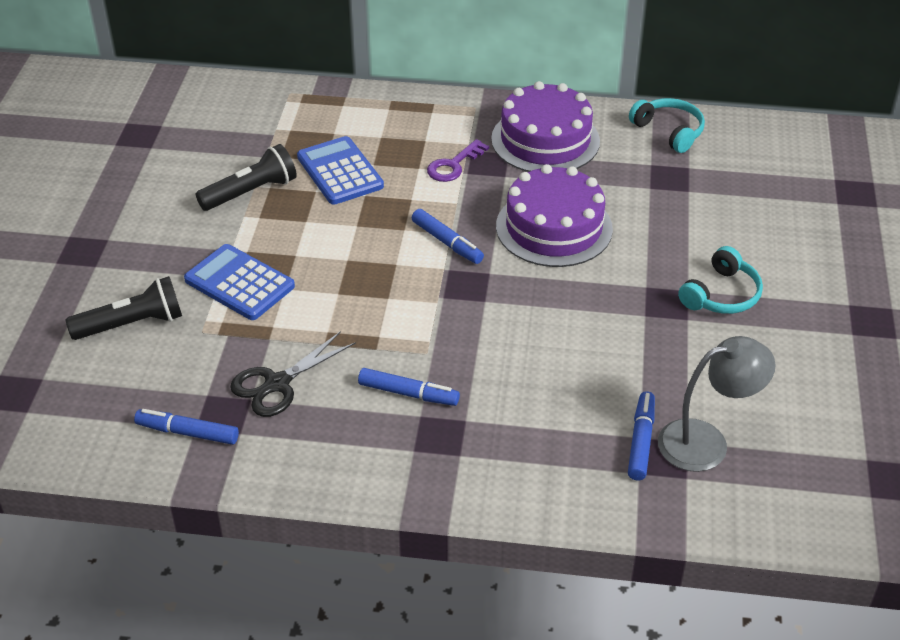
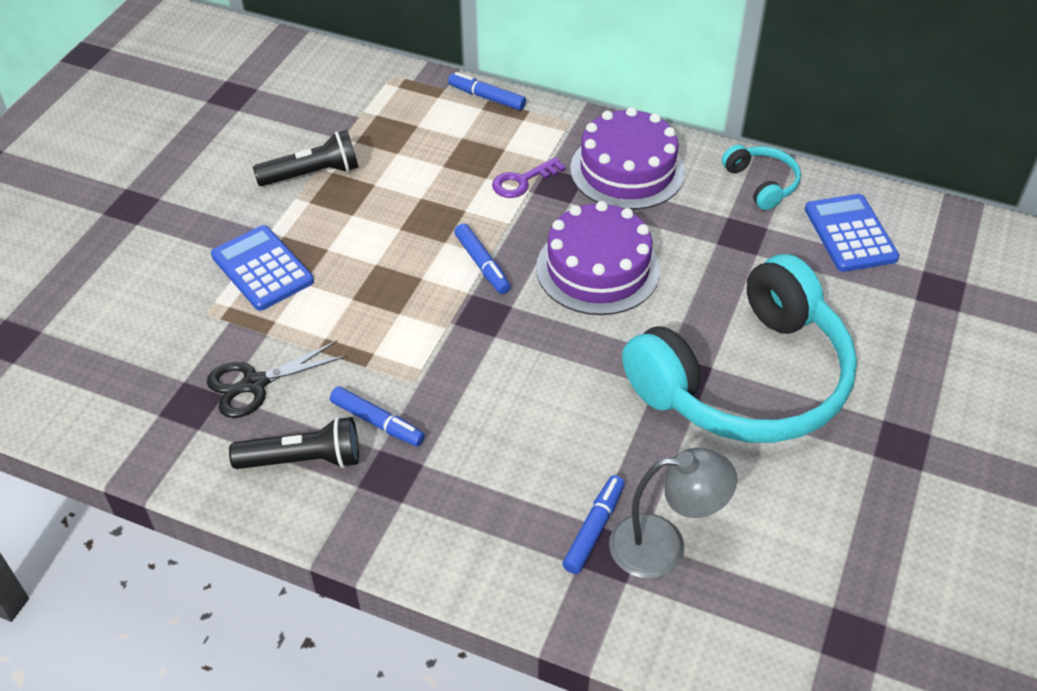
camera: 15 degrees right, 5 degrees up
(132, 324) = (145, 292): black flashlight -> black flashlight (303, 460)
(187, 432) = (149, 417): blue marker -> blue marker (486, 97)
(340, 172) = (407, 168): blue calculator -> blue calculator (850, 234)
(721, 295) = (746, 380): turquoise headphones -> turquoise headphones, size x2.41

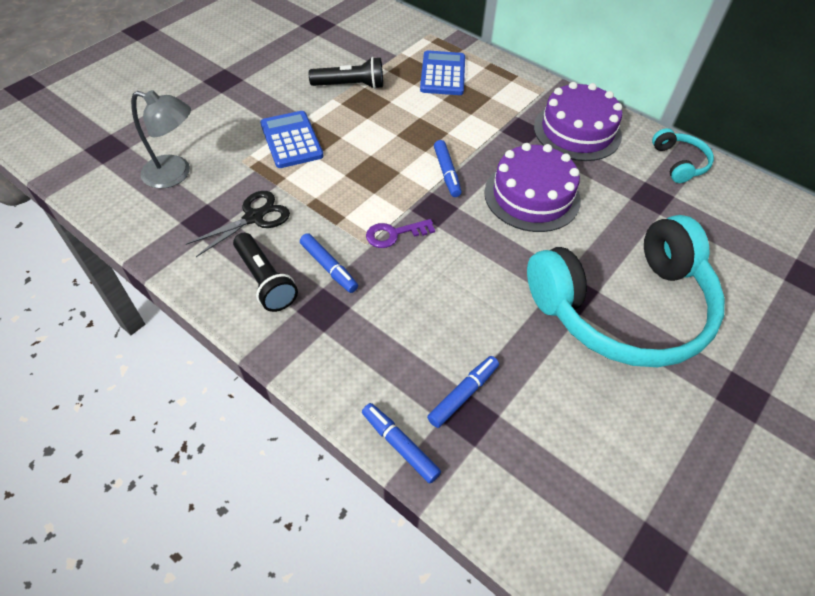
camera: 15 degrees right, 5 degrees up
(255, 384) = (254, 217): black scissors -> black scissors turned 150 degrees clockwise
(303, 460) = (265, 280): black flashlight -> black flashlight turned 45 degrees clockwise
(486, 97) = (490, 61): blue marker -> blue marker (400, 445)
(522, 181) = (496, 122): purple key -> purple key (394, 234)
(663, 546) = (515, 424): grey lamp -> grey lamp (175, 174)
(850, 234) = (741, 216): blue calculator -> blue calculator (443, 74)

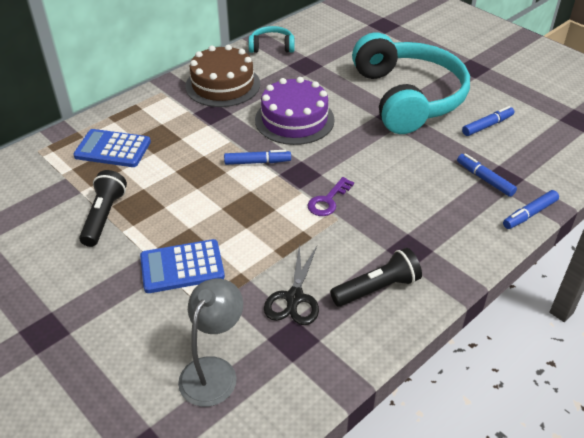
camera: 80 degrees left, 10 degrees down
(254, 217) = (294, 298): black scissors -> black scissors turned 135 degrees counterclockwise
(329, 267) = (363, 244): blue marker -> blue marker (487, 125)
(394, 234) = (328, 201): purple key -> purple key turned 45 degrees clockwise
(577, 131) = (223, 85): purple cake -> brown cake

